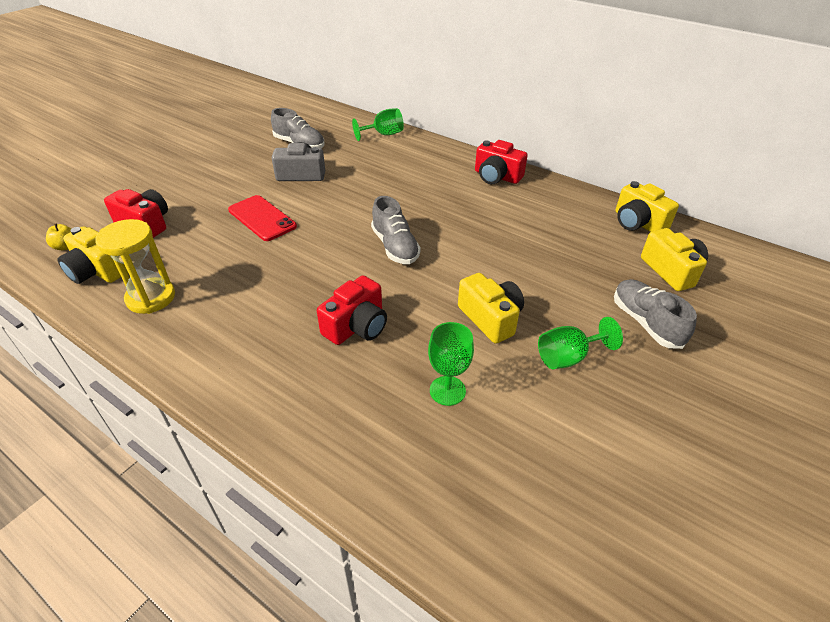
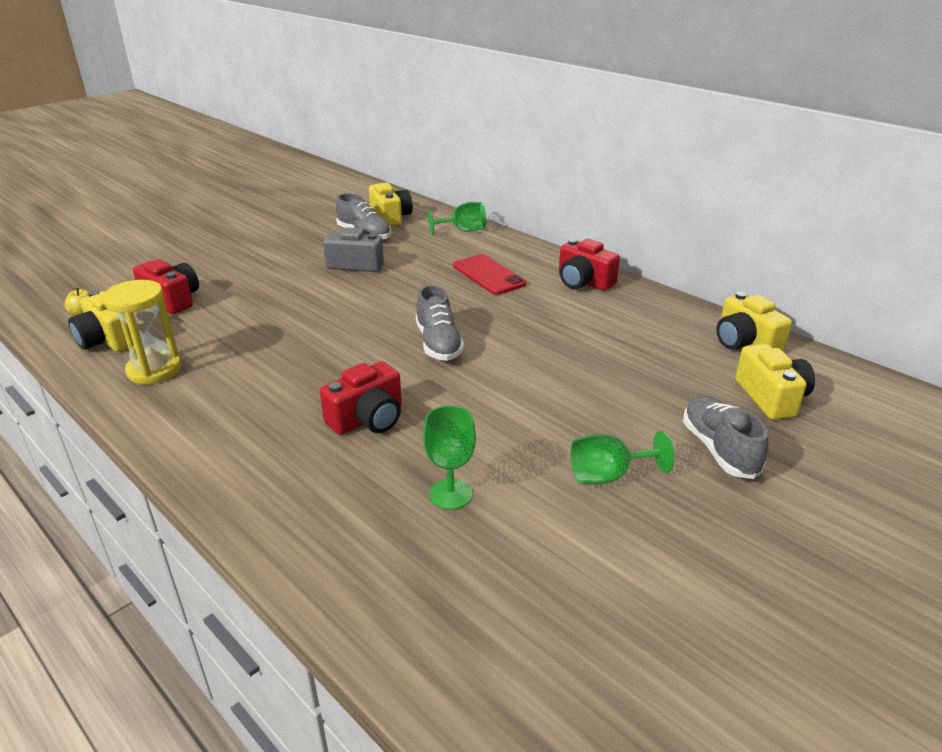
camera: 10 degrees right, 10 degrees down
(262, 218) = (298, 304): red phone -> red phone (488, 275)
(490, 318) = (526, 426): yellow camera -> yellow camera (390, 217)

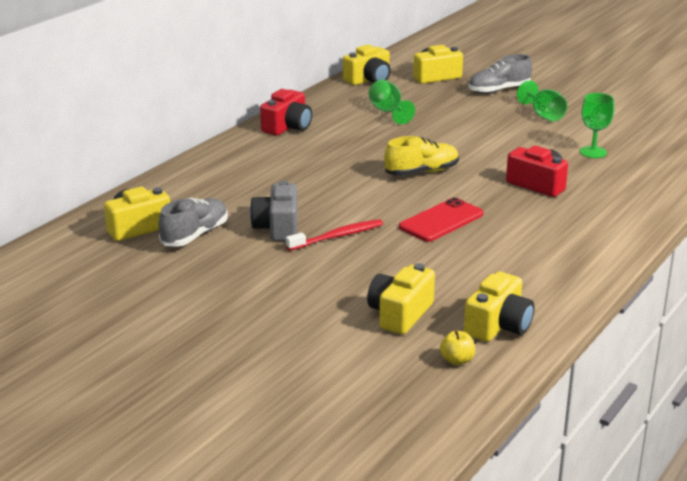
camera: 100 degrees left, 5 degrees down
(154, 370) = (533, 284): yellow hourglass -> none
(172, 300) = (400, 314): red camera -> yellow camera
(322, 287) = (337, 236): none -> red toothbrush
(438, 344) = (422, 172): grey shoe -> yellow shoe
(463, 231) = (176, 183): green goblet -> green goblet (388, 112)
(488, 275) = (285, 163): red phone -> red phone (441, 221)

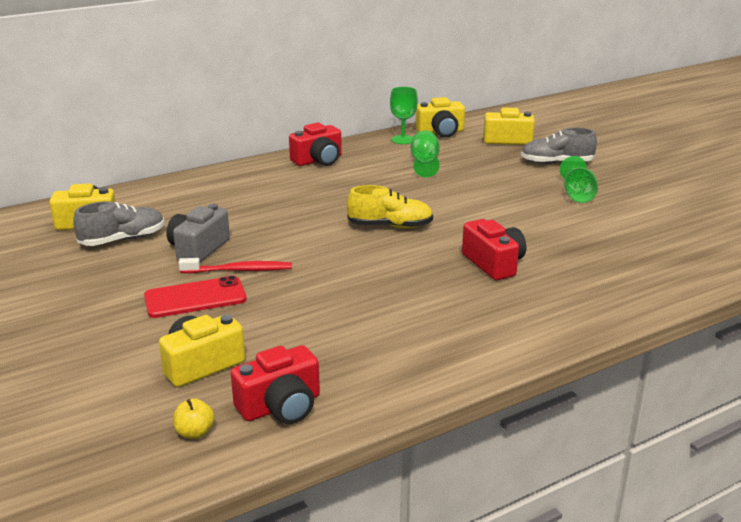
camera: 25 degrees right, 0 degrees up
(441, 221) = (353, 278): red phone -> red phone (195, 298)
(498, 325) = (281, 406): yellow camera -> red camera
(593, 152) = (590, 243): green goblet -> green goblet (403, 140)

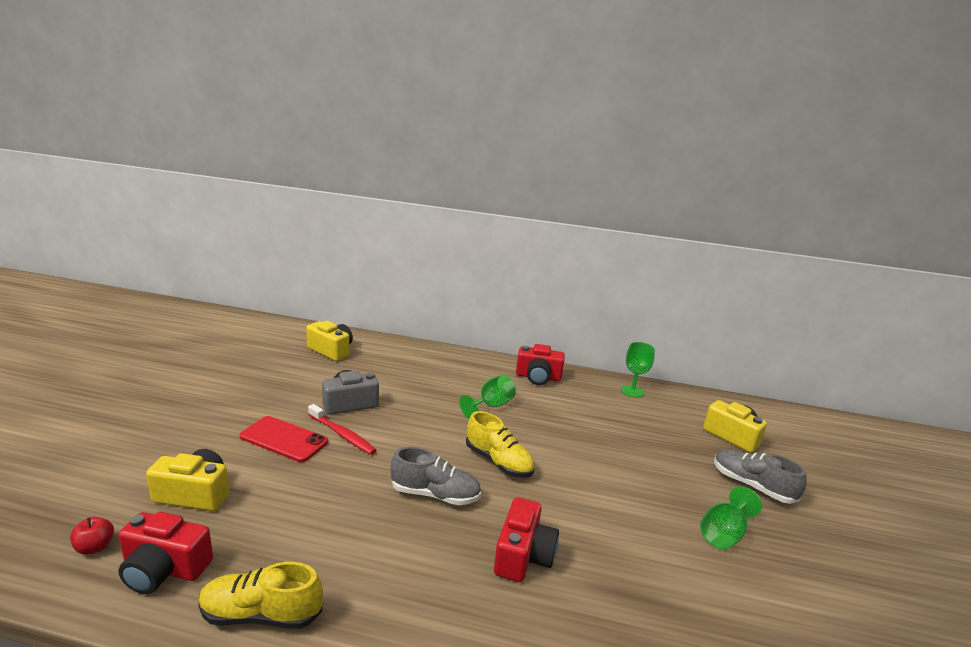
camera: 40 degrees right, 5 degrees down
(123, 239) = (326, 372): grey shoe -> grey shoe (435, 494)
(195, 433) = (95, 547): yellow apple -> red apple
(397, 380) = (261, 614): none -> yellow shoe
(424, 164) = (617, 421): green goblet -> green goblet (491, 406)
(440, 132) = (677, 399): yellow camera -> none

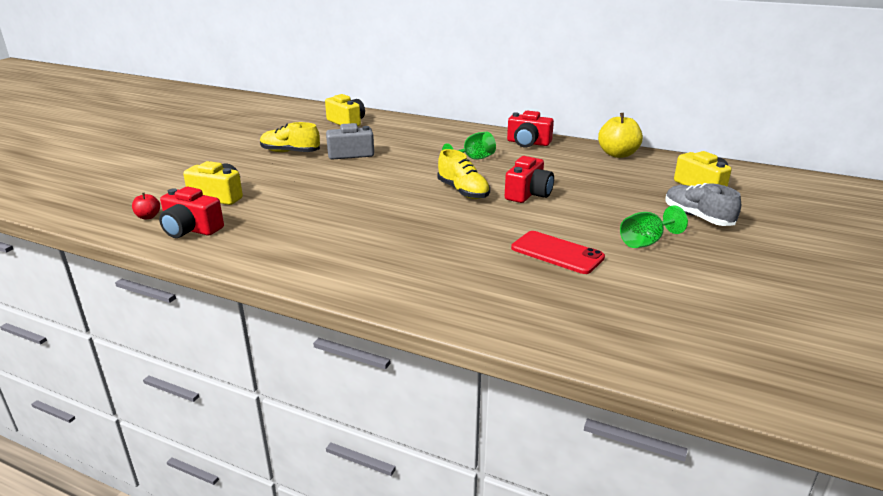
camera: 15 degrees right, 5 degrees up
(261, 614) = (250, 254): yellow shoe -> yellow shoe (290, 152)
(284, 439) = (291, 171): red phone -> red phone (557, 253)
(342, 434) = (338, 171): red toothbrush -> none
(435, 494) = (400, 206): grey shoe -> none
(523, 555) = (457, 241): red camera -> red camera (528, 194)
(632, 391) = (618, 154): green goblet -> yellow apple

